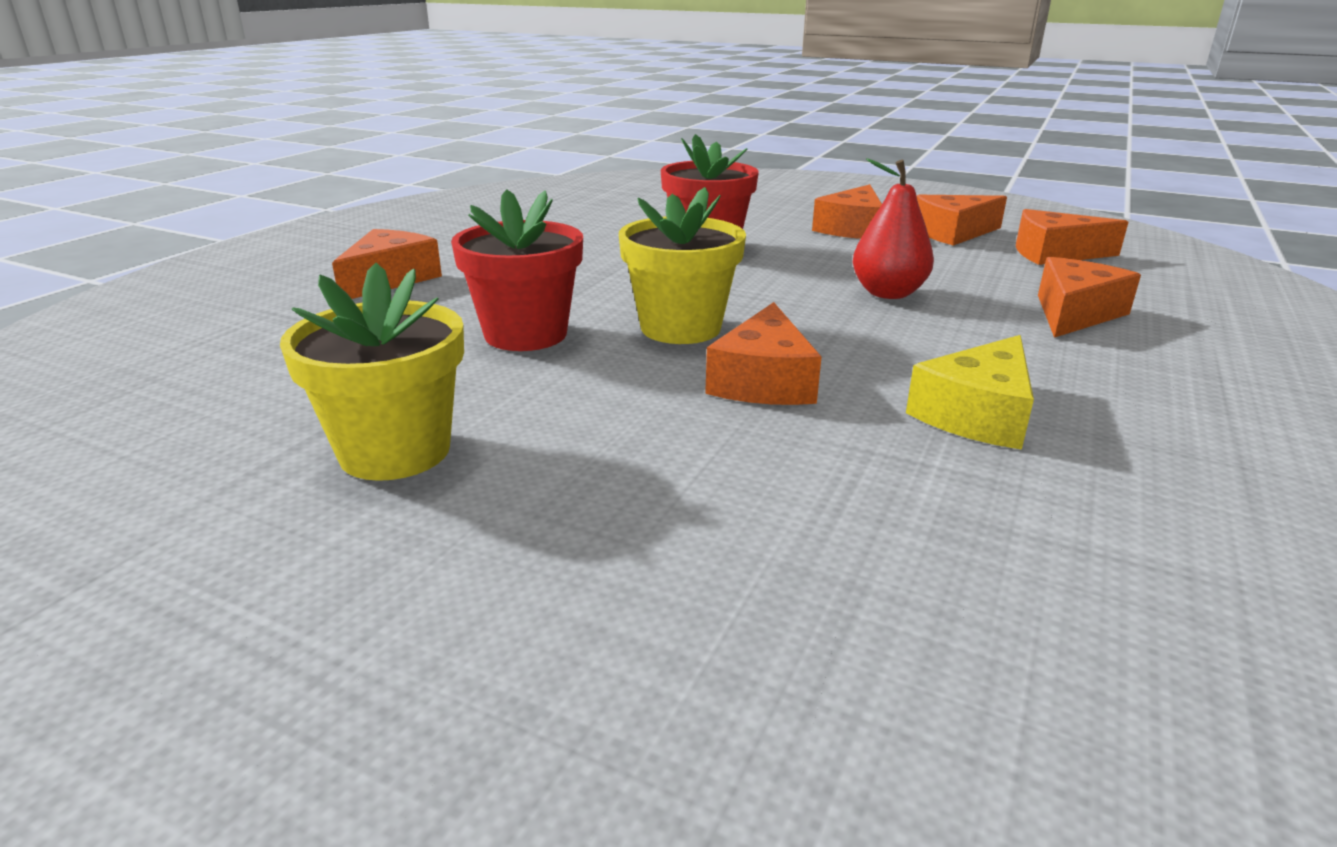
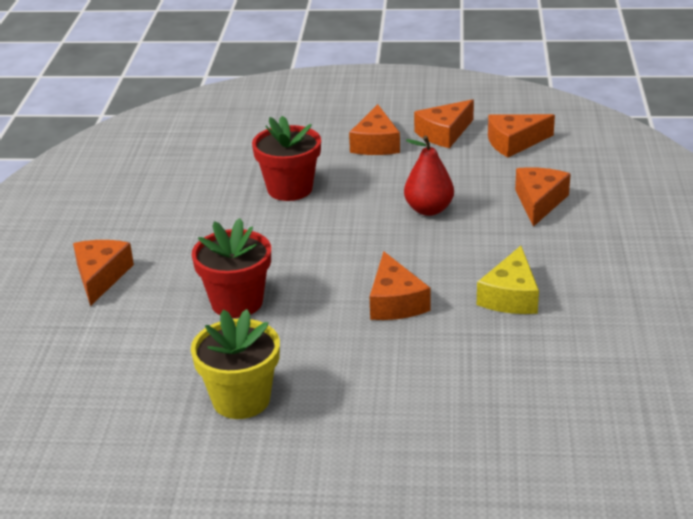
camera: 20 degrees left, 5 degrees up
(680, 328) = (324, 273): yellow flower pot -> none

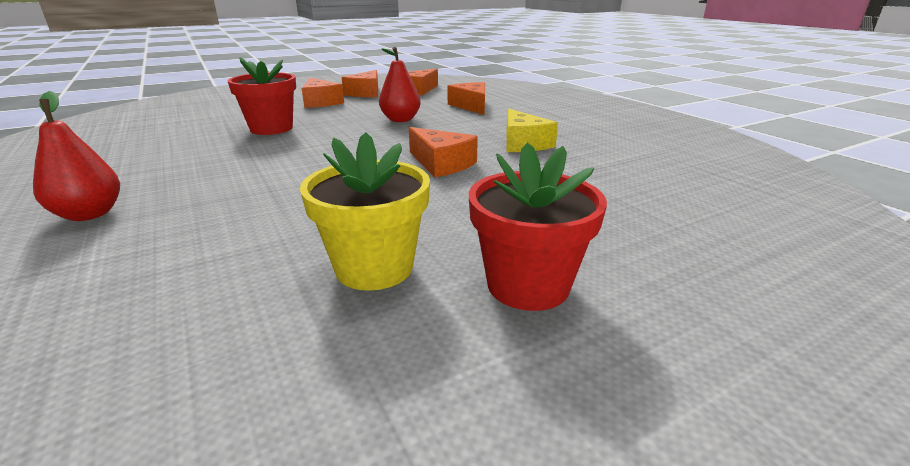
camera: 35 degrees left, 5 degrees down
(101, 277) = (90, 214): orange cheese -> red pear
(237, 302) = (286, 196): red flower pot -> red flower pot (528, 285)

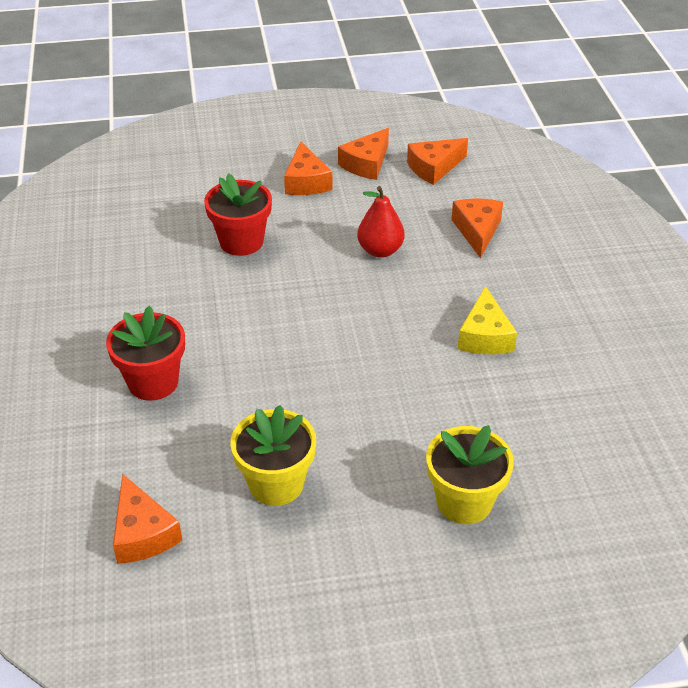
camera: 20 degrees right, 15 degrees up
(90, 214) = (89, 364): red pear -> none
(441, 163) = (383, 356): orange cheese -> orange cheese (142, 533)
(528, 285) = (370, 530): red flower pot -> red flower pot (153, 382)
(613, 238) = (464, 501): none -> yellow flower pot

